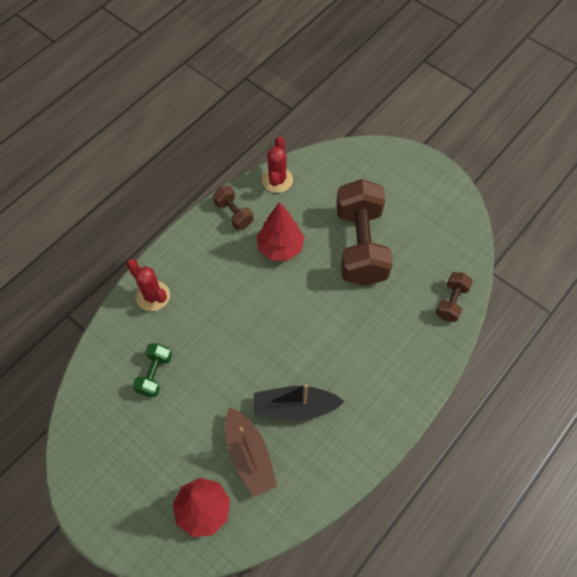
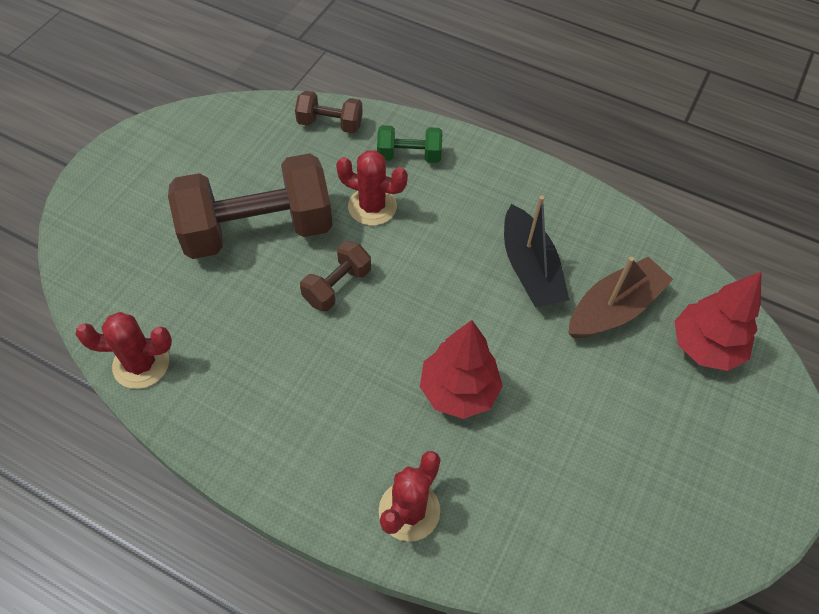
camera: 105 degrees left, 5 degrees down
(155, 374) = (545, 465): green dumbbell -> green dumbbell (409, 156)
(234, 214) = (220, 418): brown dumbbell -> brown dumbbell (337, 286)
(280, 248) = (278, 333): red tree -> red tree (458, 391)
(368, 316) = (372, 206): none -> red cactus

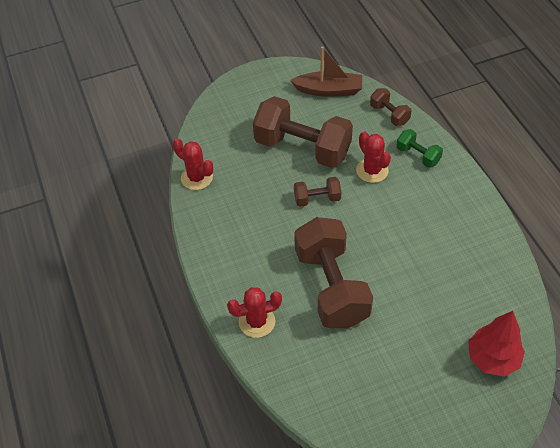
camera: 45 degrees right, 5 degrees down
(458, 391) = (331, 287): red tree -> brown dumbbell
(530, 269) = (429, 254): black boat -> none
(614, 308) = (458, 304): brown boat -> brown boat (329, 90)

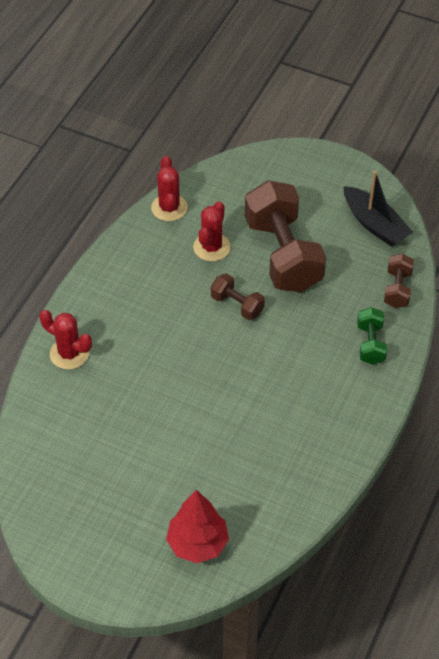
camera: 45 degrees right, 0 degrees up
(329, 90) = (375, 224): brown boat -> black boat
(331, 287) = (154, 379): brown dumbbell -> none
(372, 170) = (313, 322): red cactus -> red cactus (211, 247)

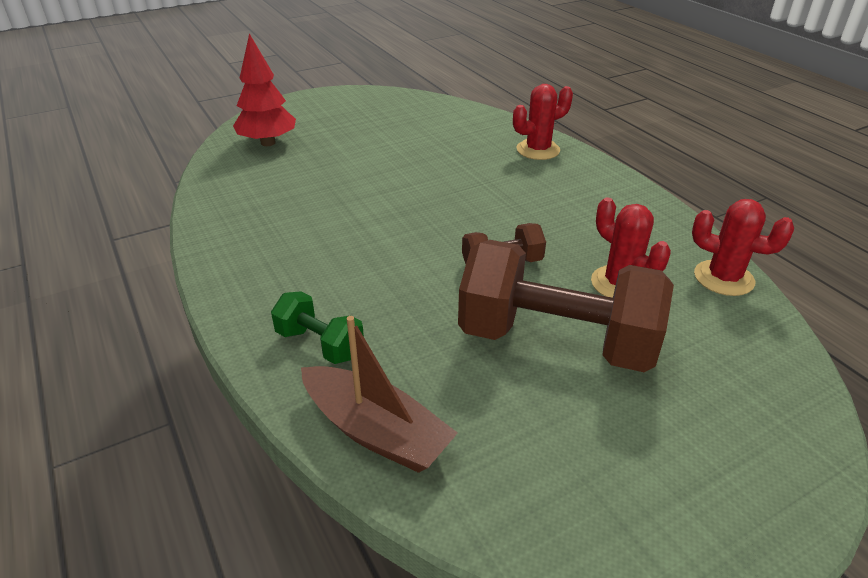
camera: 125 degrees right, 15 degrees down
(375, 224) = (540, 491): black boat -> none
(397, 289) = (376, 431): brown dumbbell -> brown boat

